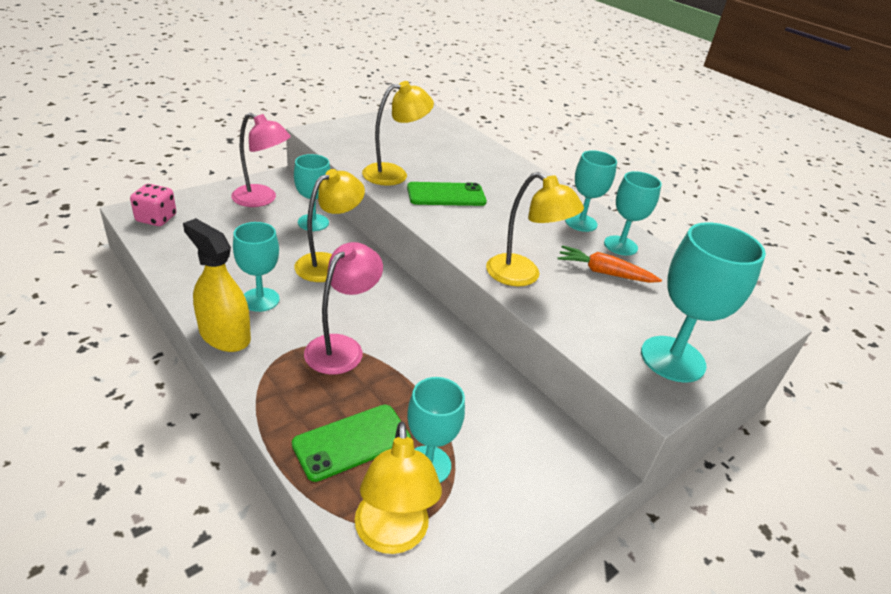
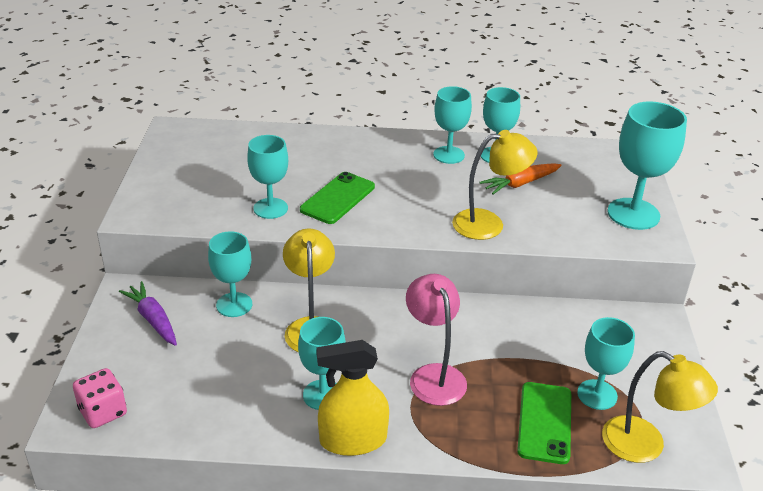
camera: 45 degrees left, 0 degrees up
(262, 199) = (153, 320): pink lamp -> purple carrot
(394, 174) = (270, 208): yellow lamp -> turquoise goblet

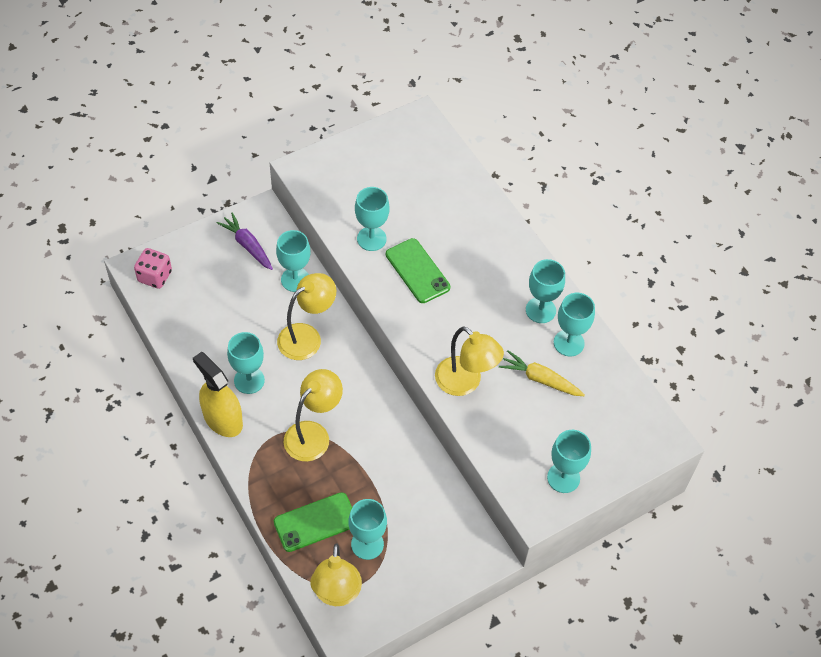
camera: 55 degrees right, 20 degrees up
(153, 320) = (247, 246): purple carrot -> purple carrot turned 60 degrees counterclockwise
(337, 198) = (417, 271): green phone -> green phone turned 60 degrees clockwise
(433, 375) = (313, 434): pink lamp -> yellow lamp
(520, 184) = (540, 379): orange carrot -> yellow carrot
(633, 214) = (563, 478): turquoise goblet -> turquoise goblet, size x0.66

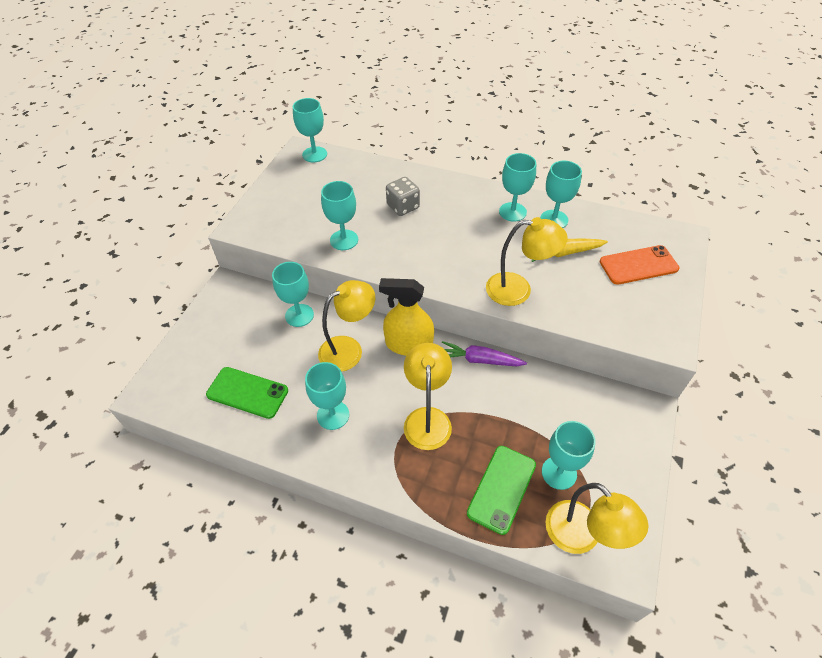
camera: 35 degrees left, 5 degrees down
(155, 276) = (171, 390): pink dice -> none
(222, 419) = (339, 463): yellow spray bottle -> yellow spray bottle (409, 344)
(247, 246) = (236, 316): purple carrot -> purple carrot (480, 360)
(307, 336) = (349, 349): yellow lamp -> yellow lamp turned 45 degrees clockwise
(417, 271) = (401, 240): green phone -> green phone (247, 392)
(451, 239) = (403, 207): none -> grey dice
(563, 478) = (656, 305): turquoise goblet -> turquoise goblet (314, 154)
(592, 435) = (638, 265): none -> orange phone

